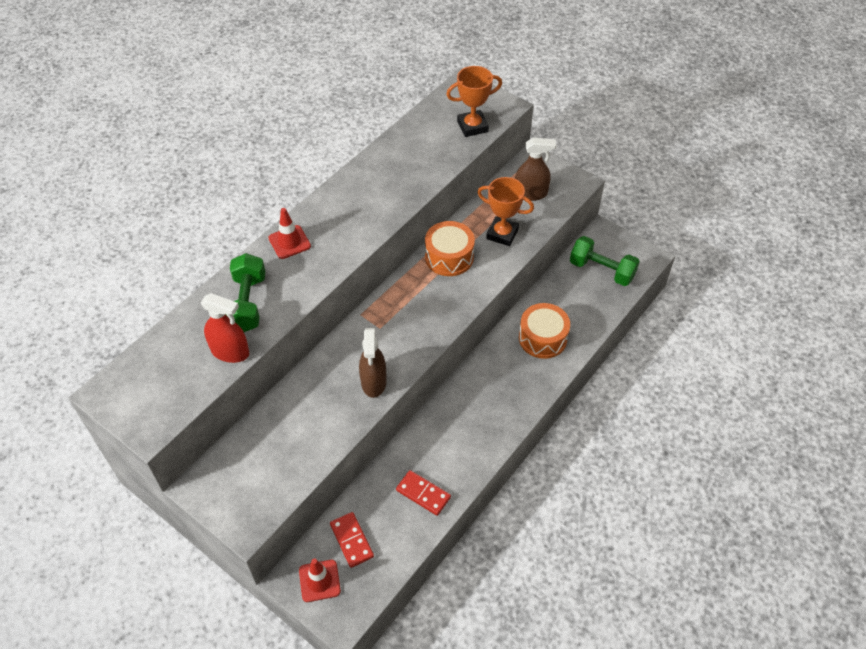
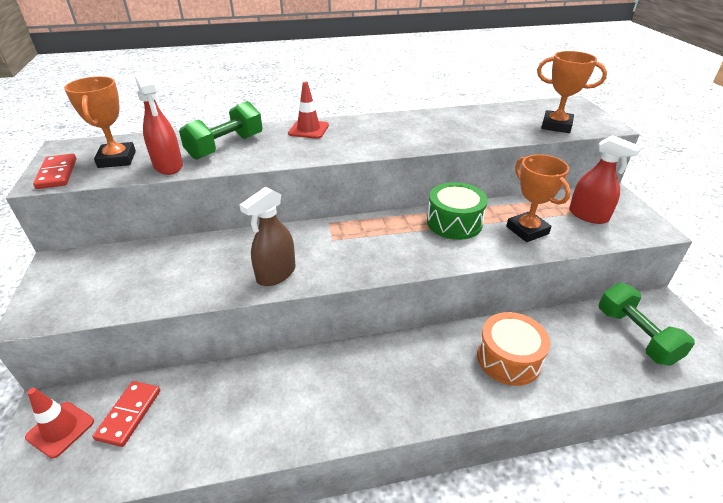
camera: 40 degrees right, 15 degrees down
(176, 373) = (117, 159): none -> orange trophy
(423, 494) = (236, 422): red domino -> red domino (57, 173)
(449, 257) = (454, 222): orange drum -> green drum
(531, 193) = (588, 215): brown spray bottle -> red spray bottle

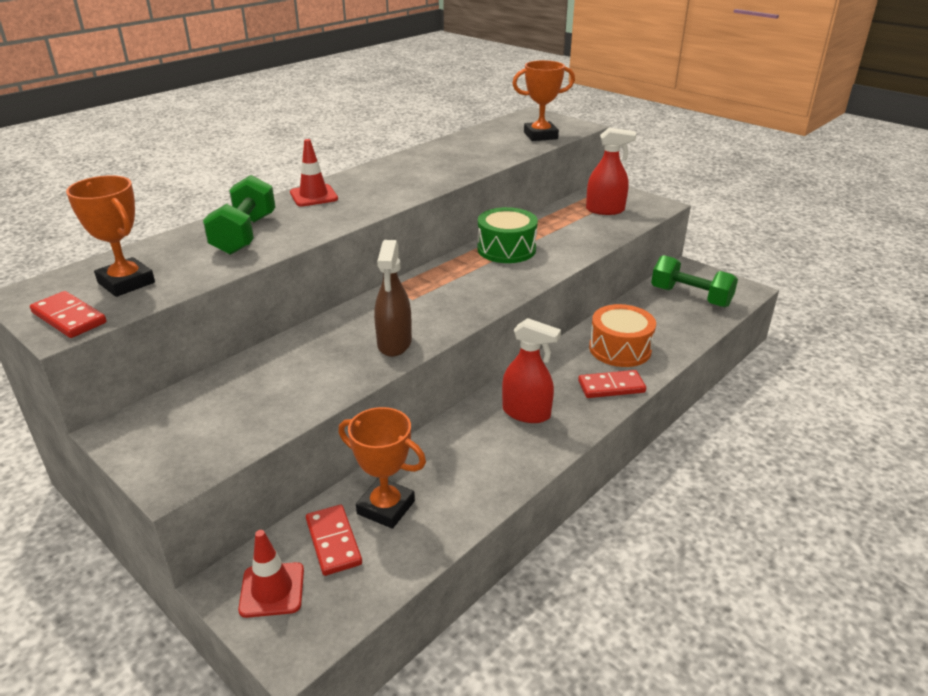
camera: 35 degrees left, 5 degrees down
(168, 166) = (206, 269): red spray bottle -> red spray bottle (526, 413)
(463, 395) = (611, 387): none -> red domino
(527, 230) = (571, 235): orange trophy -> orange trophy (386, 507)

